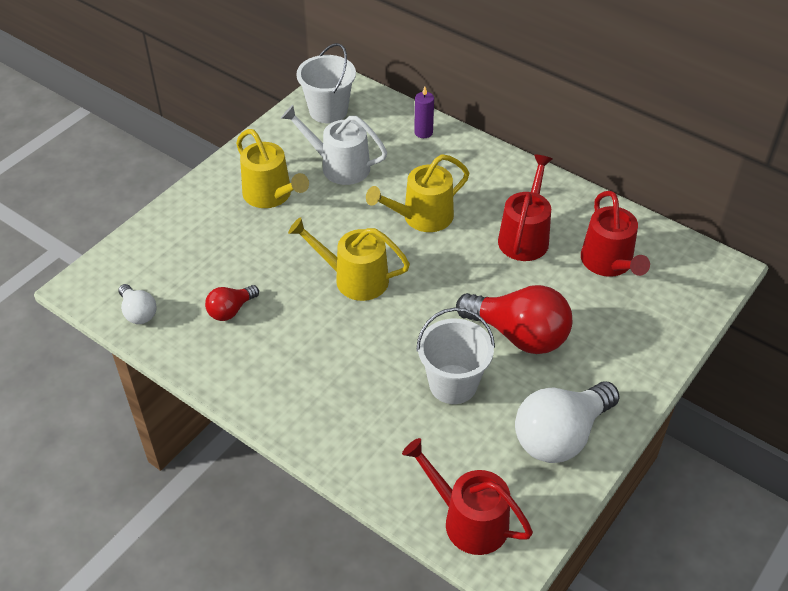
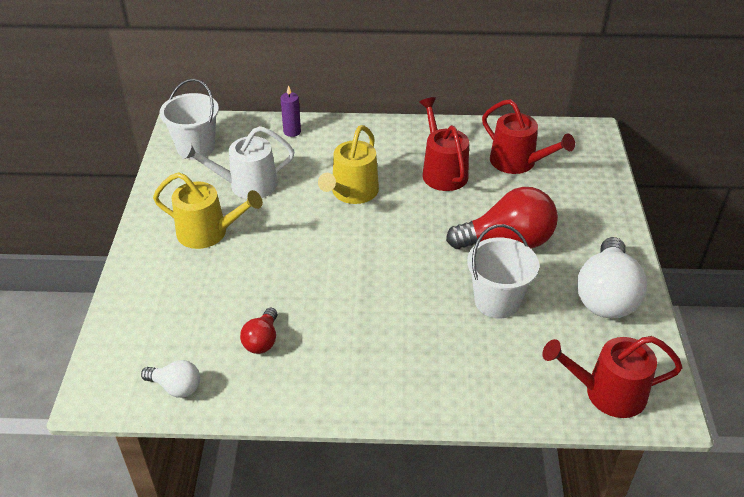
camera: 35 degrees left, 5 degrees down
(354, 279) = (344, 263): yellow watering can -> none

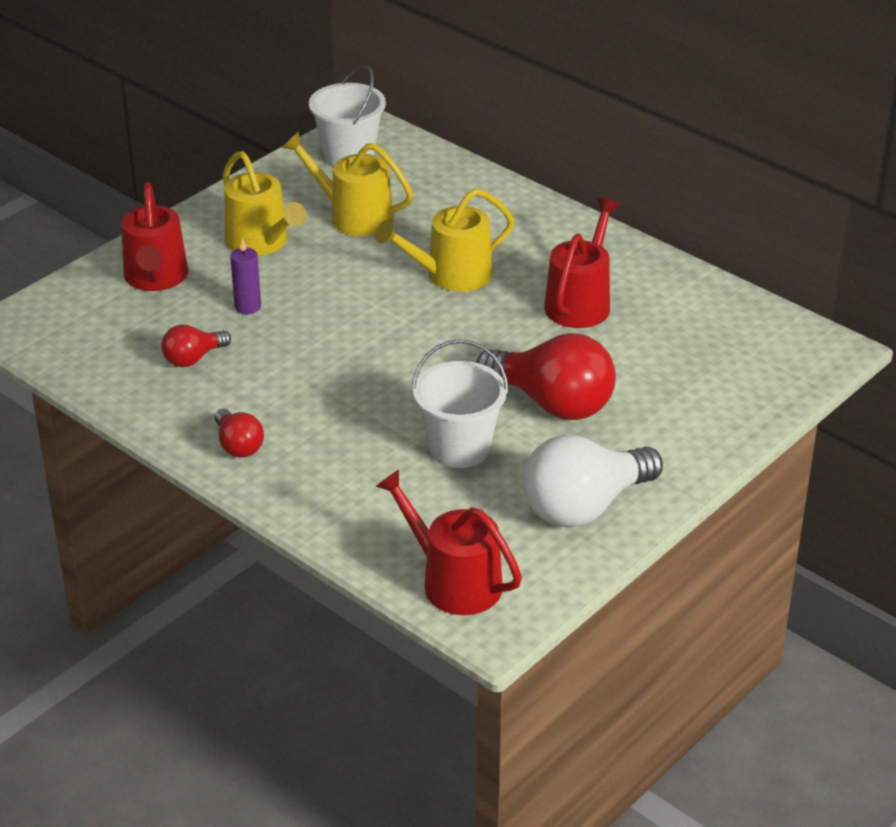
camera: 40 degrees right, 5 degrees down
(176, 387) = (78, 355): white light bulb -> none
(247, 185) = (354, 216): white watering can -> yellow watering can
(292, 132) = (469, 185): purple candle -> purple candle (247, 307)
(369, 385) = (238, 446): none -> red light bulb
(517, 162) = (684, 335): red watering can -> red watering can (156, 277)

